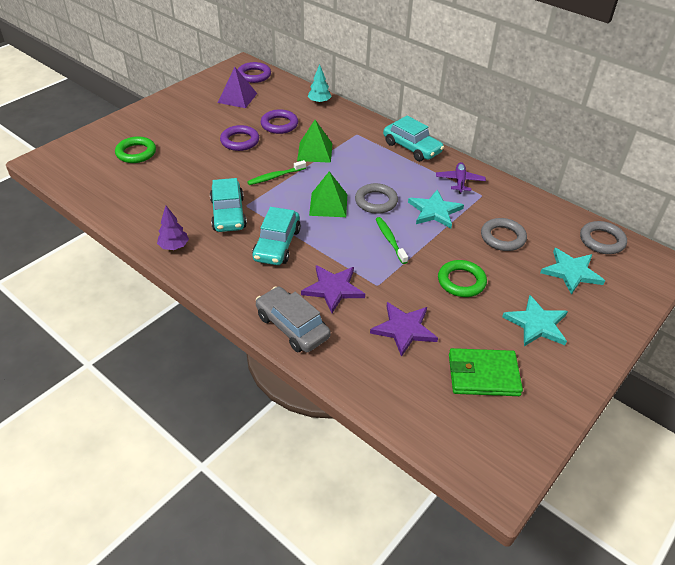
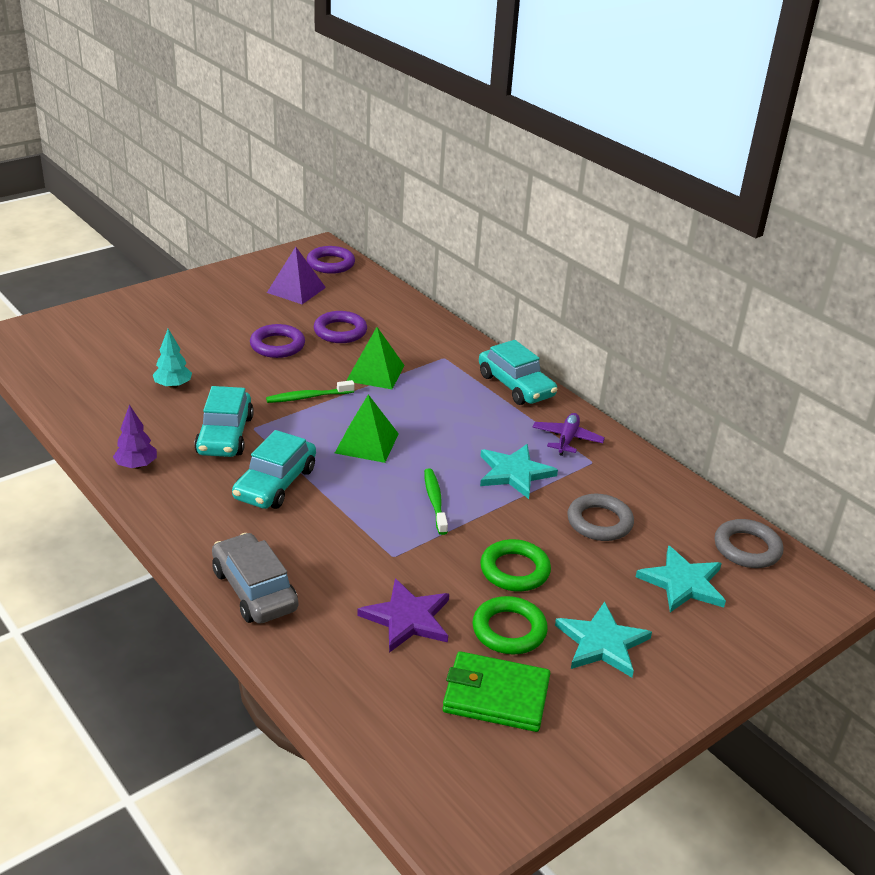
camera: 10 degrees right, 10 degrees down
(136, 153) = (133, 342): green ring -> green ring (509, 630)
(319, 102) = (408, 309): turquoise tree -> turquoise tree (173, 386)
(333, 289) = (329, 551): purple star -> none
(376, 201) = (435, 448): grey ring -> none

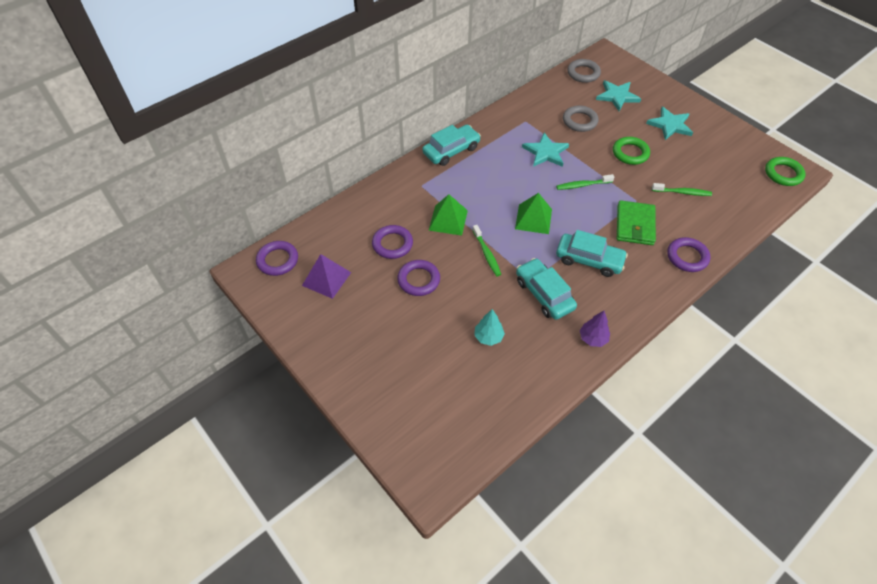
camera: 90 degrees left, 20 degrees up
(225, 435) = (544, 294): turquoise car -> turquoise car turned 120 degrees counterclockwise
(254, 590) = (687, 257): grey car -> purple ring
(407, 618) = (682, 192): purple star -> green toothbrush
(496, 696) = (719, 160): green wallet -> green wallet (635, 225)
(509, 630) = (675, 155): green ring -> green ring (783, 174)
(567, 439) = (506, 130): purple plane -> none

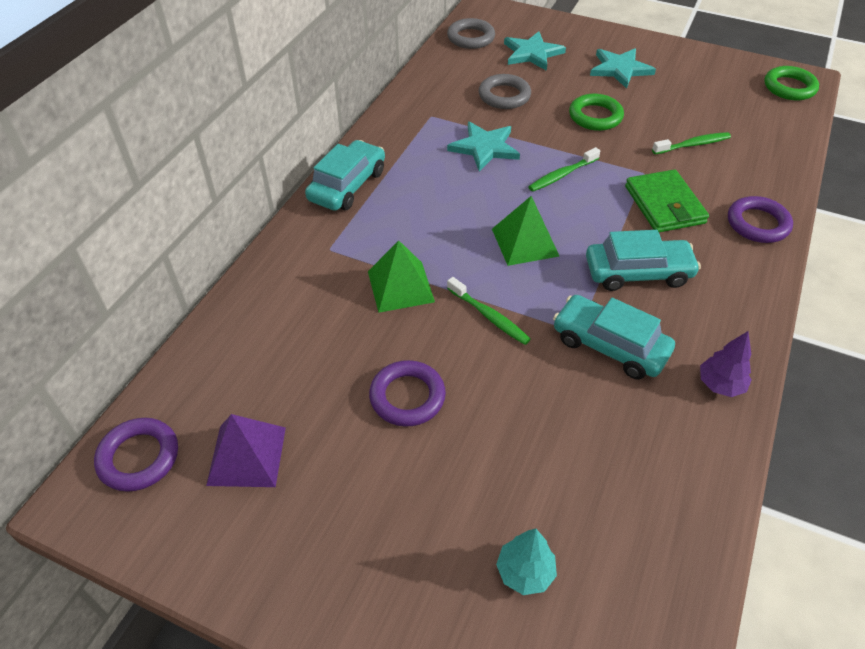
camera: 25 degrees left, 5 degrees down
(392, 244) = (332, 355): purple ring -> none
(488, 337) = (571, 446): turquoise tree -> turquoise tree (525, 572)

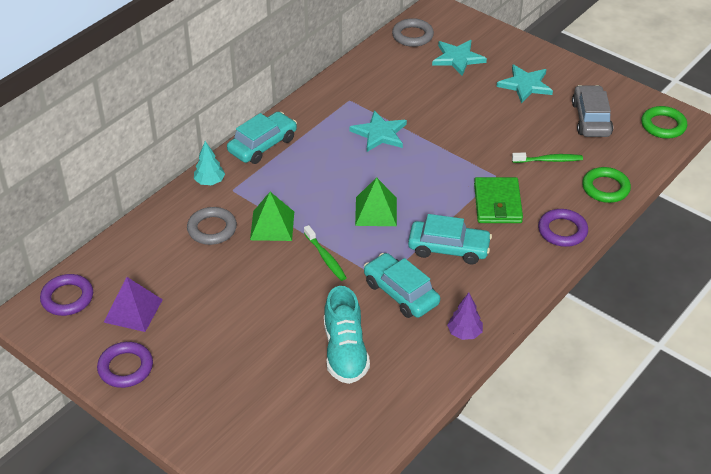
camera: 15 degrees right, 5 degrees down
(407, 397) = (247, 297): purple ring -> purple ring (125, 368)
(504, 96) = (416, 93): grey ring -> grey ring (212, 229)
(525, 572) = (278, 409): turquoise tree -> turquoise tree (209, 182)
(562, 175) = (429, 166): green toothbrush -> none
(578, 450) = (345, 352): none -> turquoise shoe
(595, 116) = (482, 123): green ring -> green ring (605, 188)
(710, 93) = (591, 119): none -> grey car

